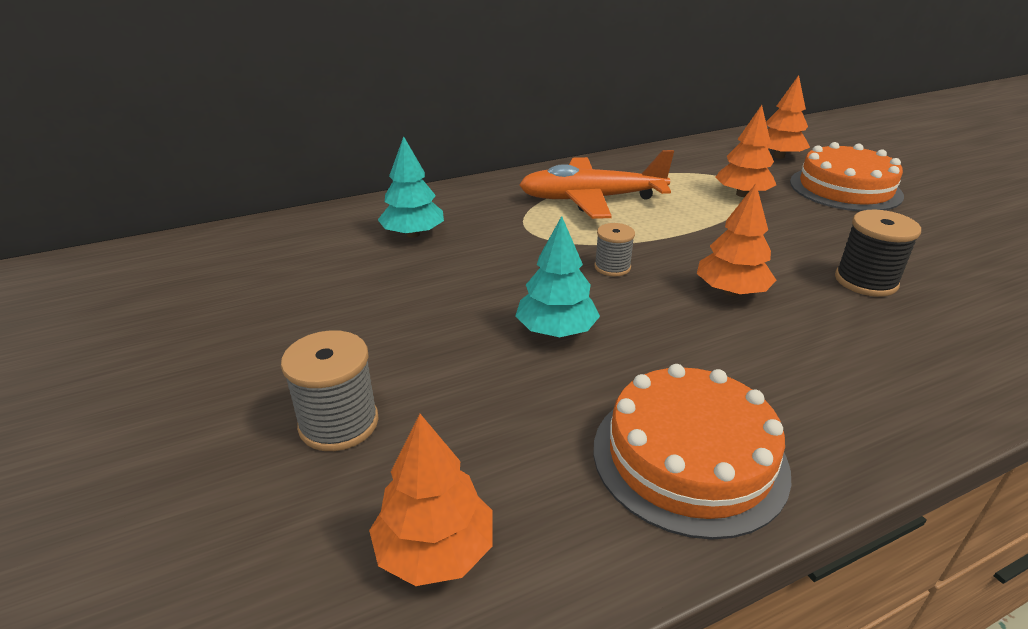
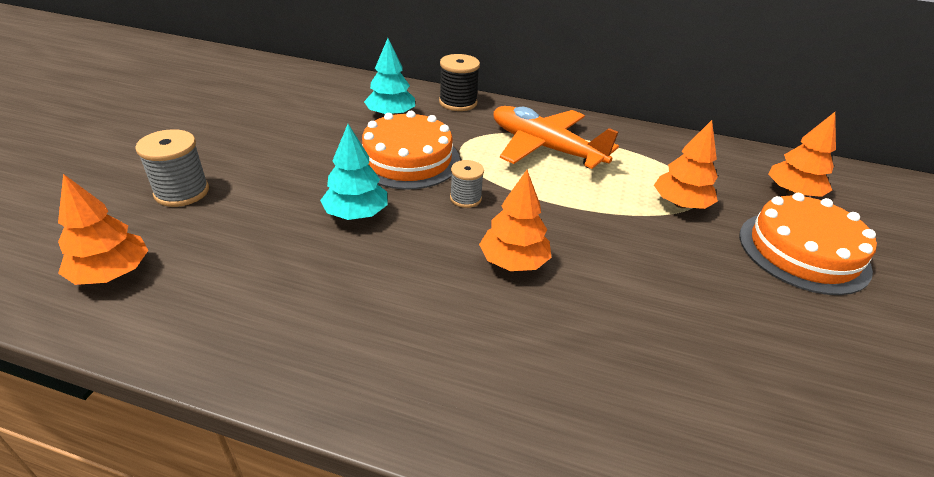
camera: 40 degrees right, 5 degrees up
(689, 457) = (282, 328): orange cake -> orange cake (407, 159)
(865, 281) = (643, 325): black spool -> black spool (458, 102)

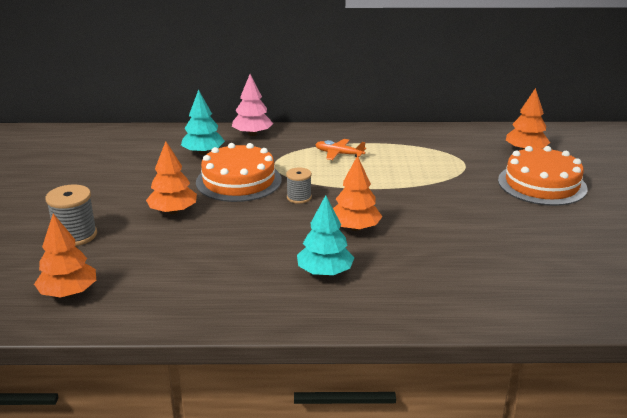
camera: 15 degrees left, 10 degrees down
(356, 214) = (224, 222): turquoise tree -> turquoise tree (325, 272)
(458, 102) = (252, 134): black spool -> pink tree
(544, 148) = (338, 154): orange plane -> orange plane, size x0.48
(680, 204) = (452, 172): orange tree -> orange tree (173, 211)

